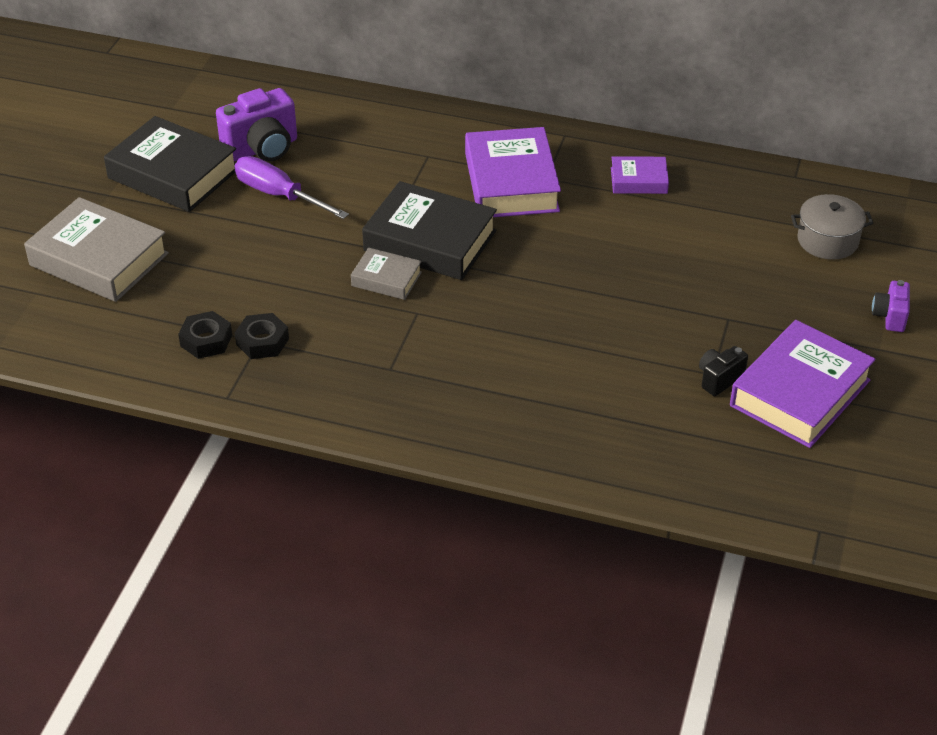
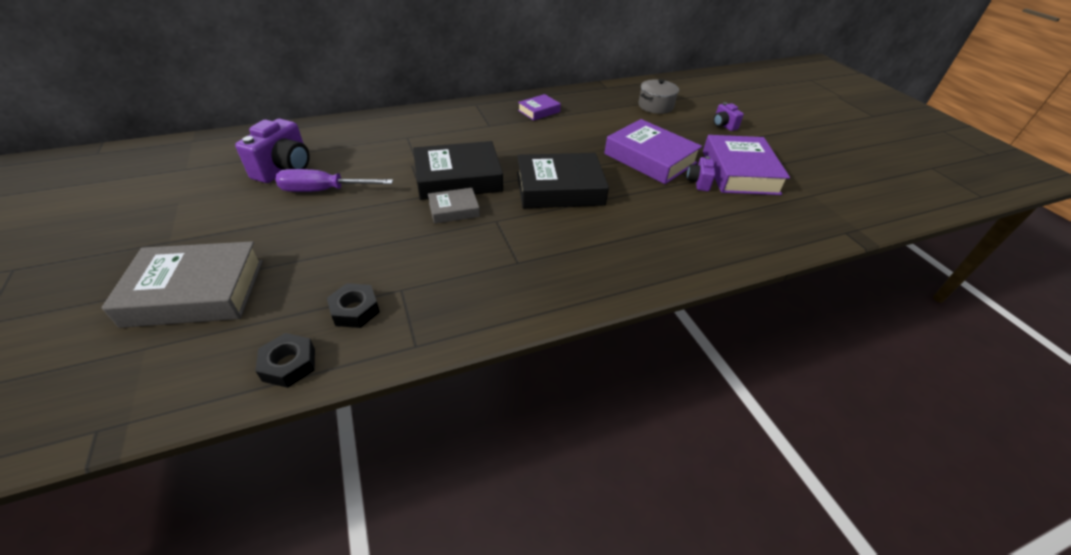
camera: 40 degrees left, 0 degrees up
(173, 174) = (221, 207): black book -> black book (559, 188)
(262, 341) = (404, 289): black nut -> black nut (289, 364)
(511, 182) = (473, 133): purple book -> purple book (650, 158)
(719, 379) = (698, 182): black camera -> purple camera

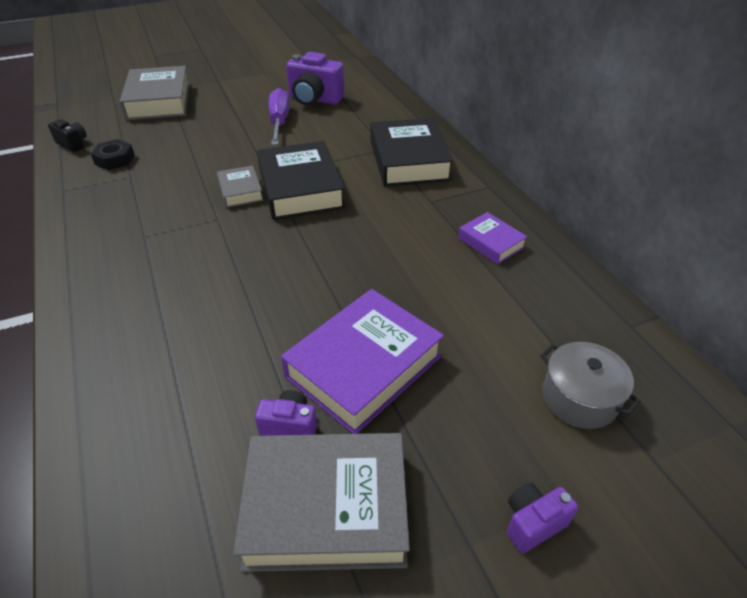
camera: 90 degrees right, 0 degrees up
(289, 364) = (73, 144): black nut -> black camera
(559, 188) = (277, 264): black book -> black book (409, 160)
(739, 172) = (326, 508): purple book -> grey book

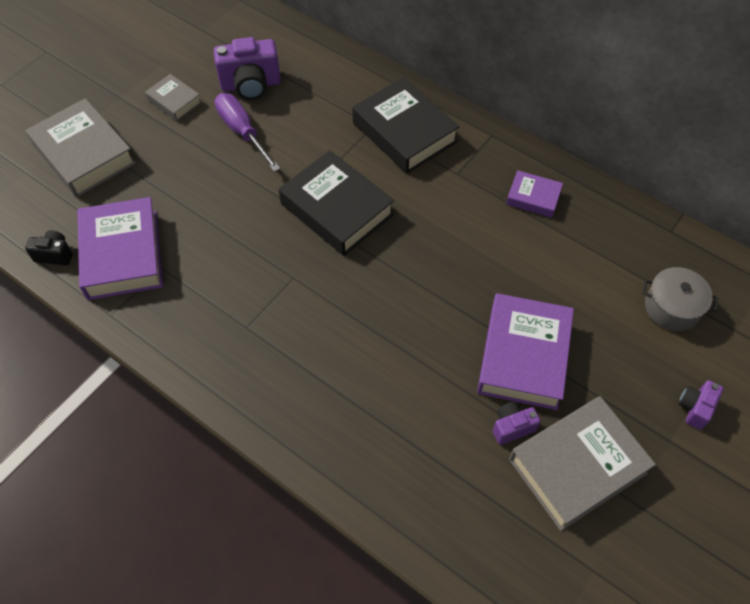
camera: 30 degrees left, 15 degrees up
(115, 159) = (123, 254): black nut -> purple book
(240, 191) = (285, 236): grey book -> grey book (174, 101)

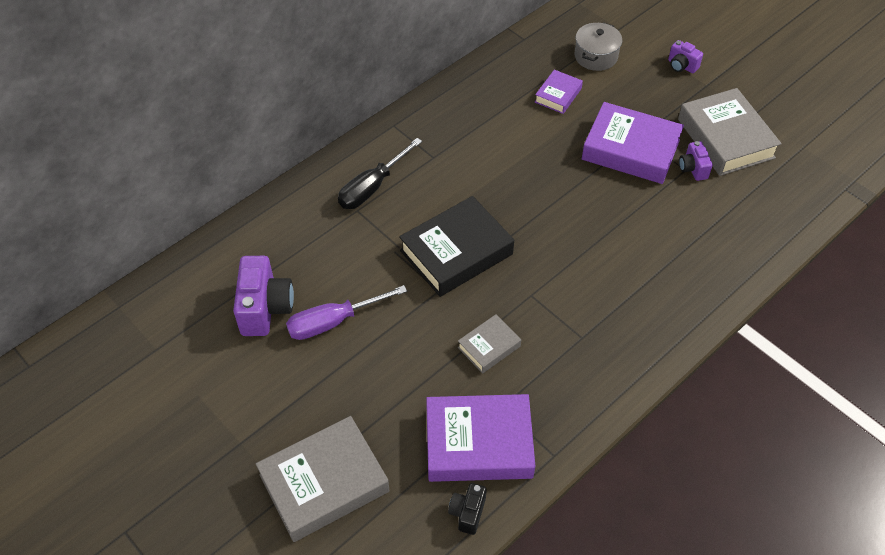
camera: 80 degrees left, 5 degrees down
(174, 101) = (266, 385): grey book -> grey book (489, 347)
(404, 132) = (372, 187): black book -> black screwdriver
(533, 197) = (472, 112): purple book -> purple book (558, 95)

